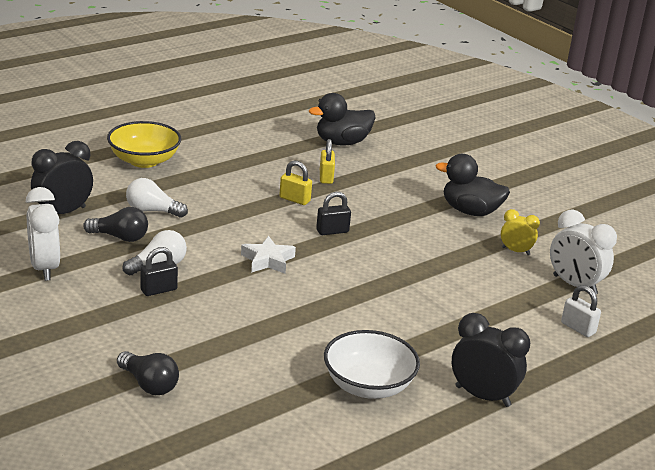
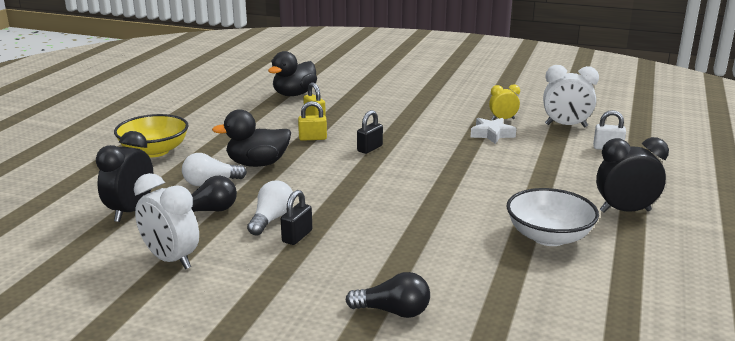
camera: 30 degrees left, 5 degrees down
(268, 260) = (352, 183): white star -> white star (492, 134)
(470, 211) = (440, 107): black duck -> black duck (257, 164)

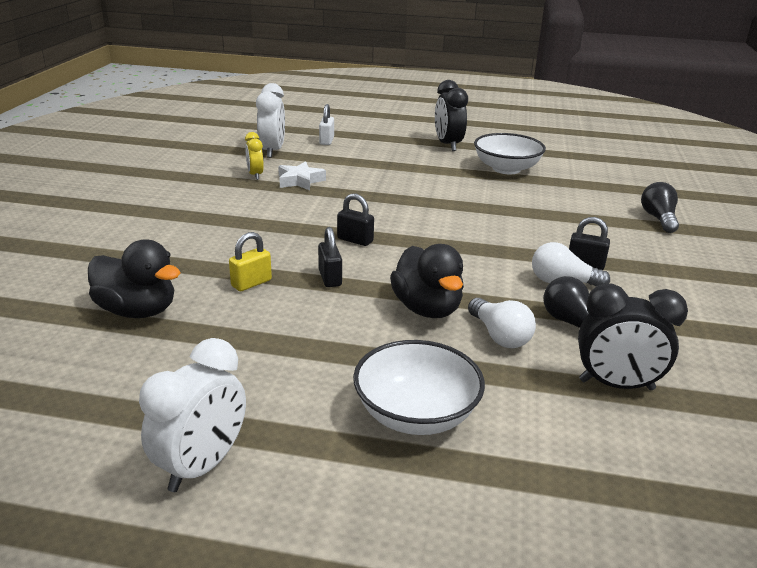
camera: 100 degrees left, 5 degrees up
(154, 151) = (416, 414): yellow bowl -> white bowl
(171, 260) = (689, 328): white clock -> white clock (202, 466)
(312, 138) = (330, 278): yellow padlock -> black padlock

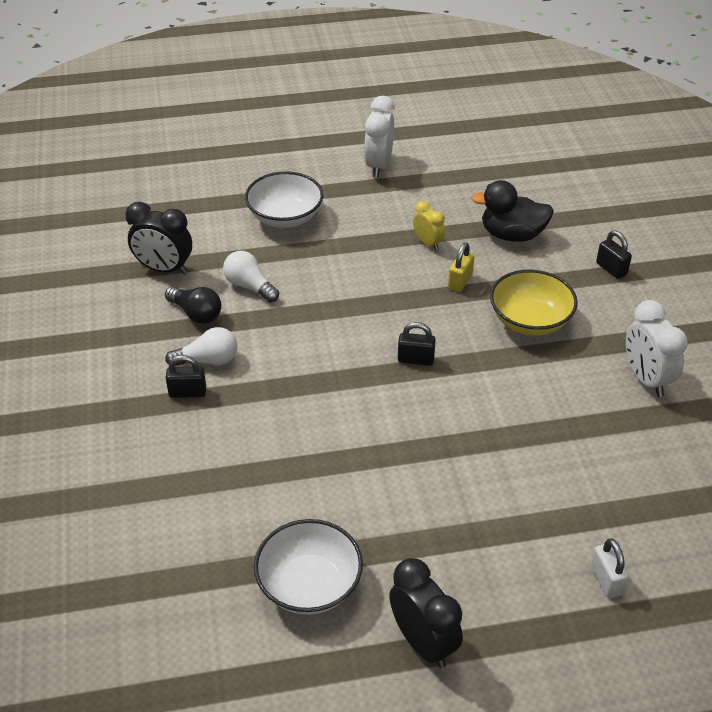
camera: 160 degrees right, 15 degrees up
(222, 240) = (530, 321): none -> yellow bowl
(255, 175) = (609, 443): yellow clock -> yellow clock (428, 243)
(272, 151) = (647, 514): white clock -> white clock (646, 379)
(300, 181) = (549, 448): white star -> none
(330, 278) = (405, 305): black padlock -> black padlock (611, 269)
(427, 309) = (312, 296): black duck -> none
(616, 385) = (164, 269): black clock -> black clock turned 150 degrees counterclockwise
(658, 219) = (99, 511): black light bulb -> none

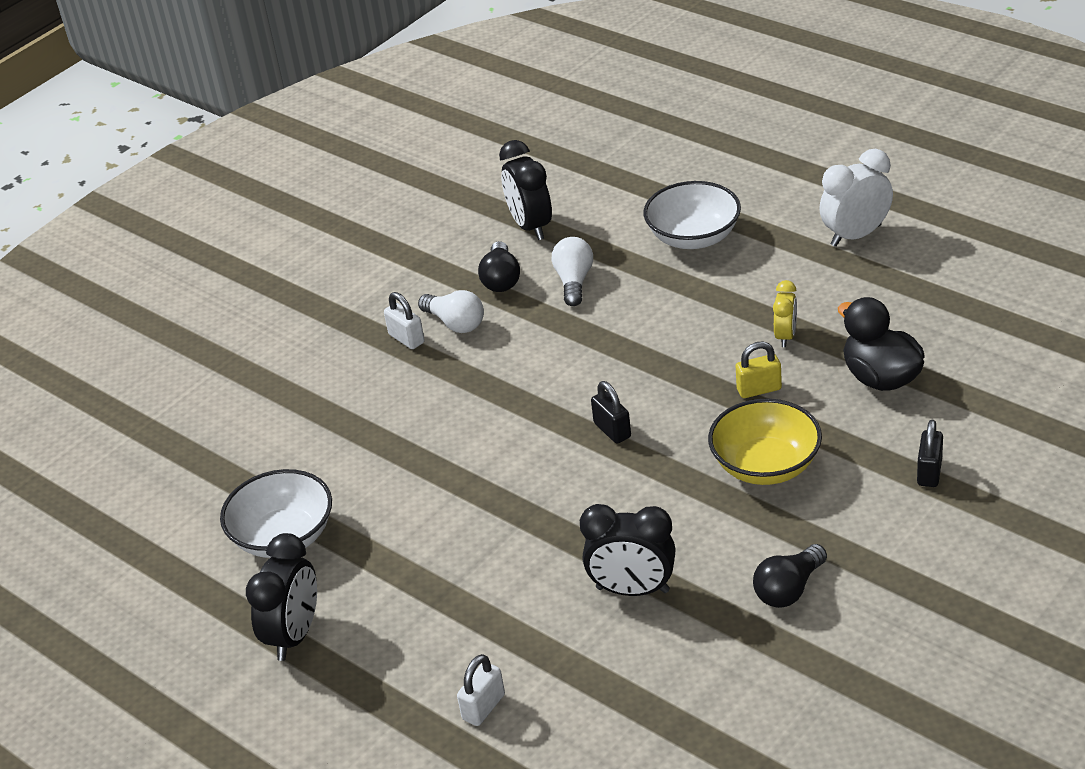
camera: 55 degrees right, 5 degrees down
(187, 392) = (406, 339): black padlock -> white padlock
(573, 442) = (632, 590): none -> black clock
(646, 379) = (789, 589): white clock -> black light bulb

